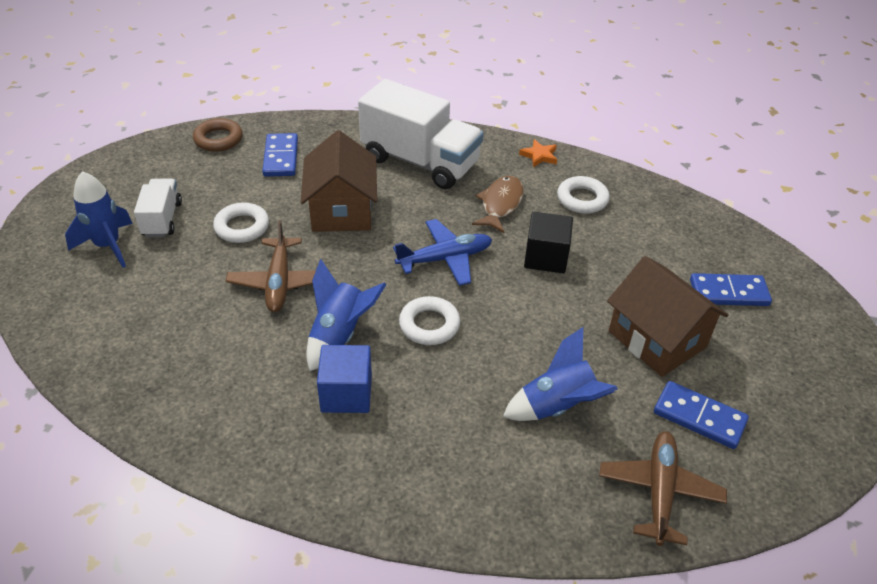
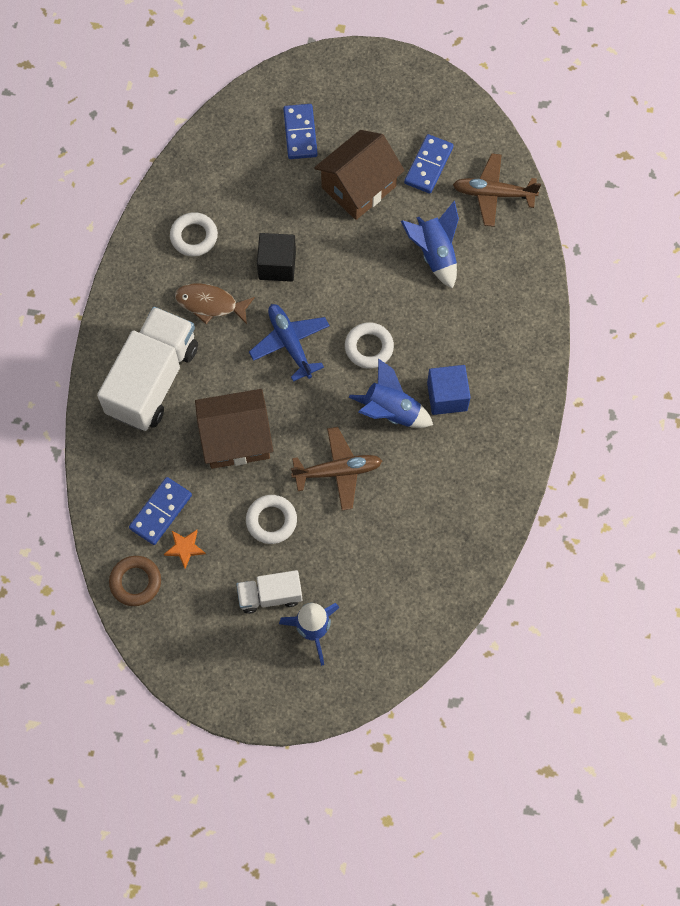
camera: 95 degrees left, 25 degrees up
(281, 157) = (160, 512): blue domino -> blue domino turned 45 degrees counterclockwise
(539, 156) = (131, 274): orange star -> orange star (185, 548)

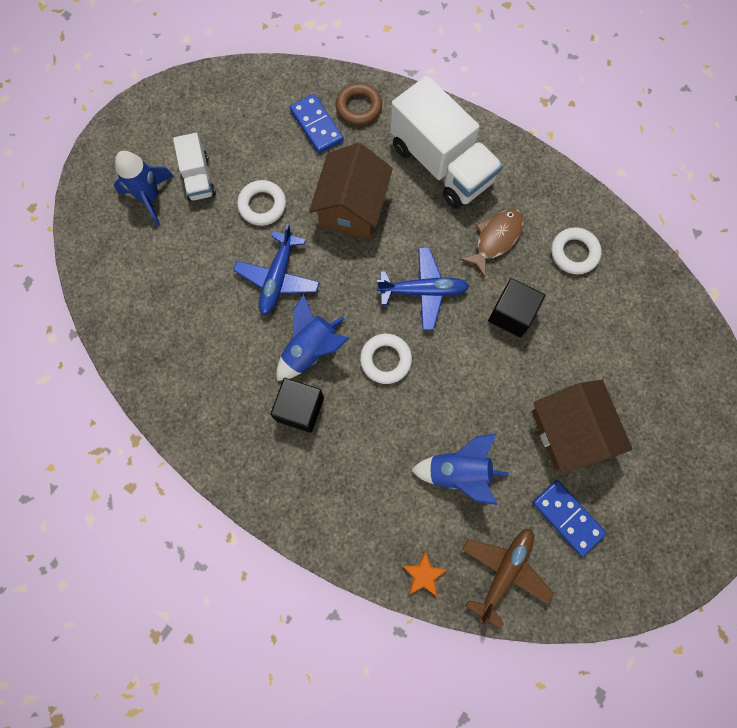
camera: 115 degrees right, 5 degrees up
(135, 582) = (267, 86): brown ring -> brown ring (359, 107)
(185, 548) = (275, 131): orange star -> orange star (423, 575)
(270, 596) = (198, 178): white truck -> white truck turned 150 degrees clockwise
(300, 133) = (657, 401): blue domino -> none
(338, 471) = (278, 278): brown plane -> blue plane
(447, 396) = (300, 409): blue cube -> black cube

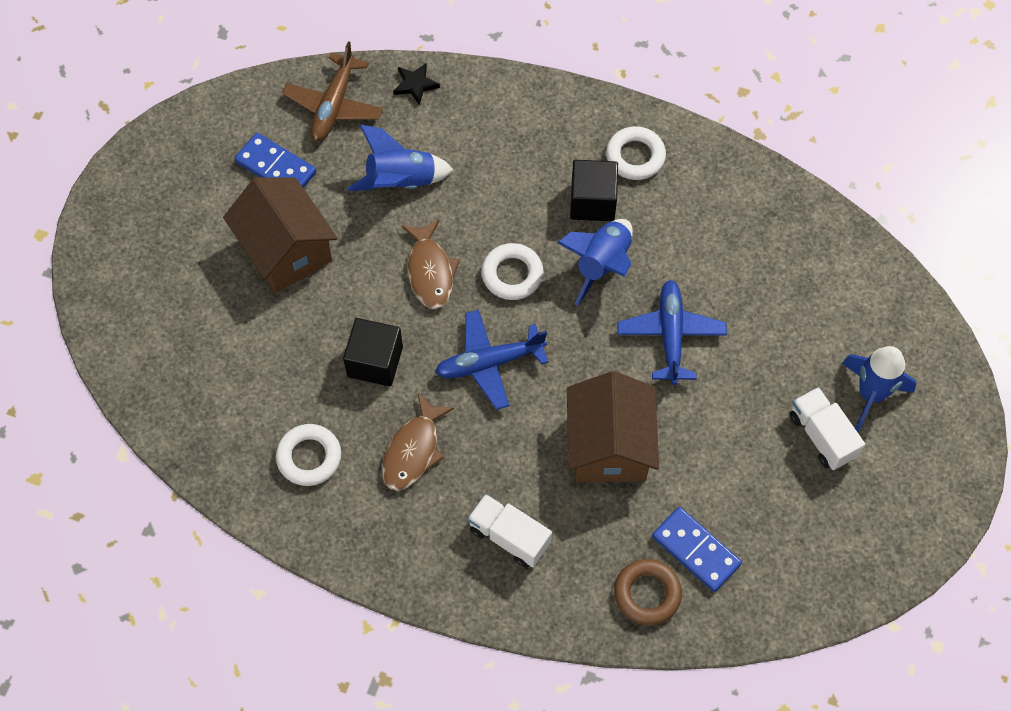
camera: 165 degrees right, 10 degrees down
(262, 205) = (725, 420): white ring -> white ring (635, 156)
(423, 575) = (415, 85): orange star -> black star
(441, 164) = (509, 537): white truck -> white truck, size x0.52
(452, 380) = (430, 271): none -> brown fish

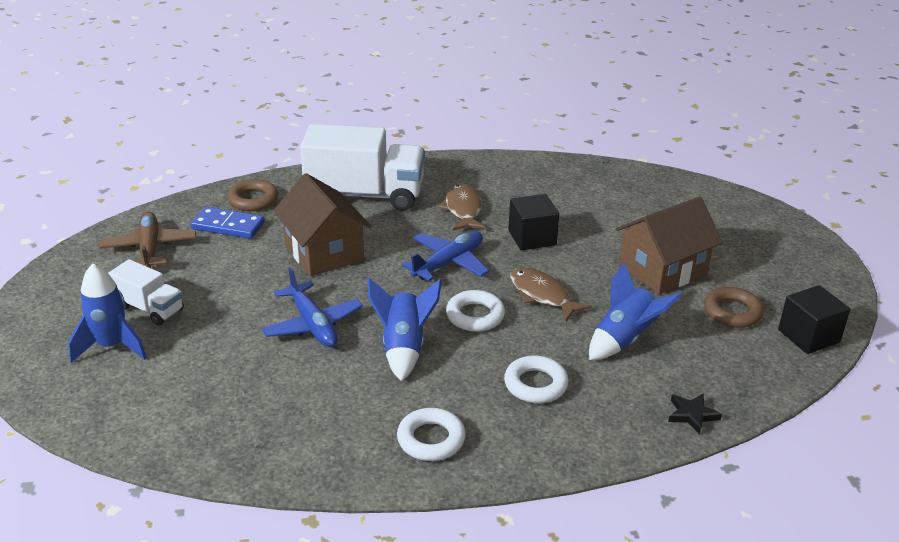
camera: 150 degrees right, 30 degrees down
(276, 167) = (732, 312): blue domino -> brown ring
(285, 249) = (662, 270): brown house -> brown house turned 60 degrees counterclockwise
(309, 457) = (528, 187): white ring -> white ring (535, 384)
(334, 105) = (741, 370): brown plane -> brown plane (149, 248)
(509, 537) = (365, 195): white truck -> white truck, size x1.93
(592, 201) = (446, 388): black cube -> black cube (808, 336)

